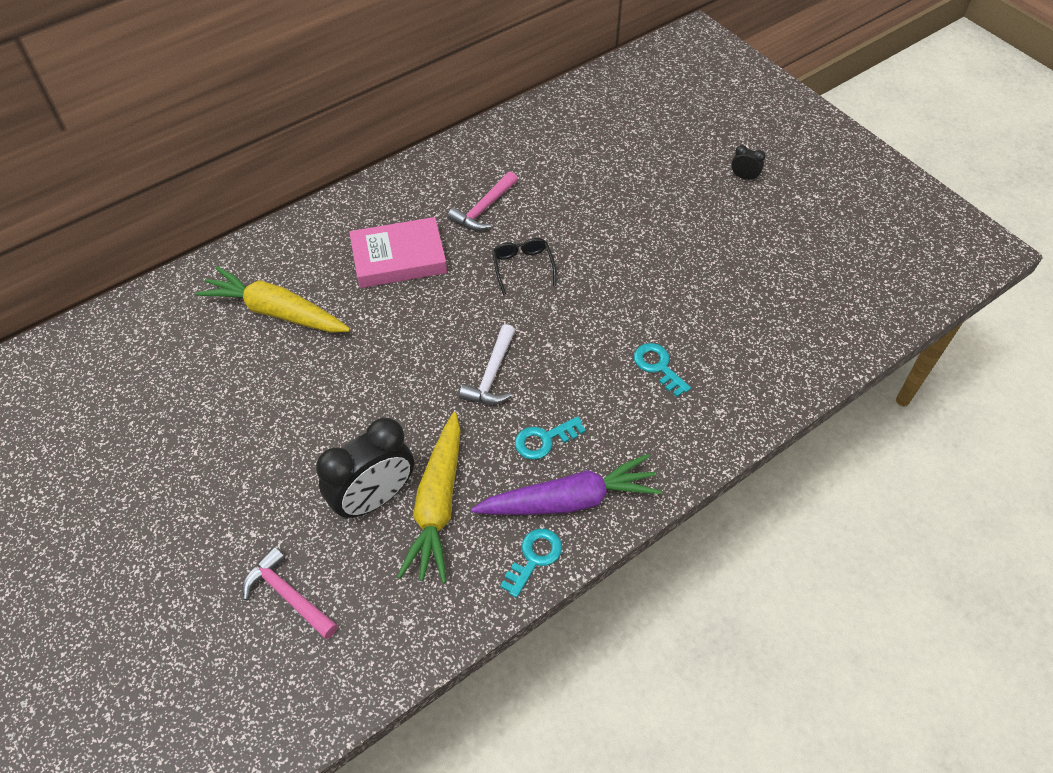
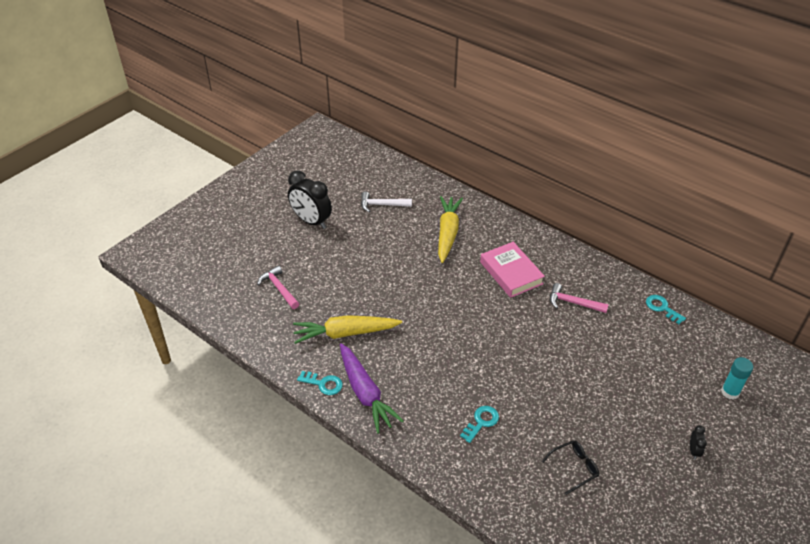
camera: 75 degrees right, 10 degrees down
(288, 595) = (279, 288): pink hammer -> pink hammer turned 60 degrees counterclockwise
(374, 499) = (341, 306): black clock -> black clock (311, 221)
(492, 375) = (441, 337): white hammer -> white hammer (382, 205)
(523, 267) = (533, 333): black glasses -> black glasses (574, 468)
(544, 440) = (403, 372): turquoise key -> turquoise key (662, 308)
(671, 119) = (730, 392): none -> turquoise glue stick

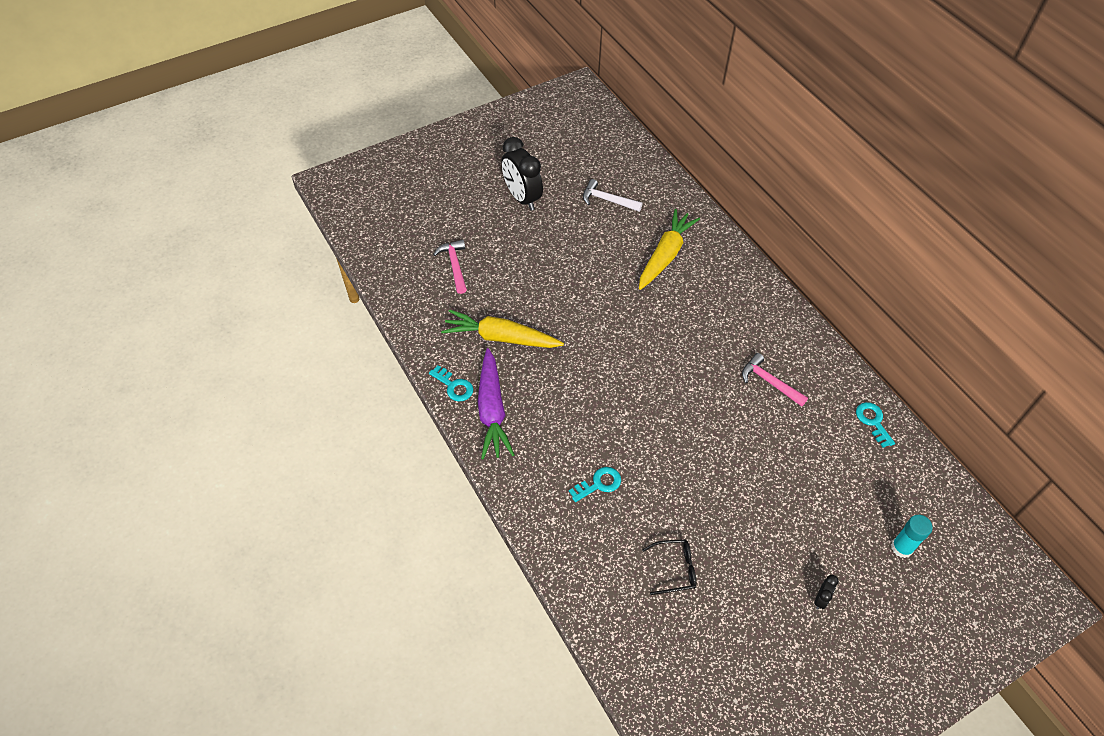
camera: 20 degrees right, 10 degrees up
(511, 273) = (715, 324): pink book -> none

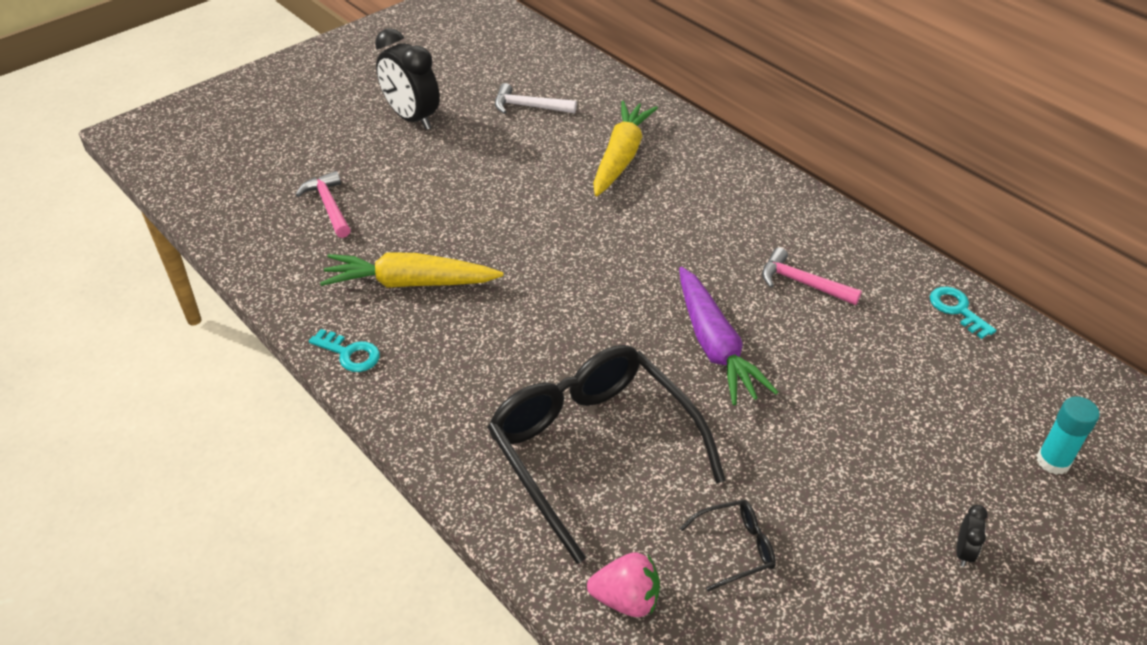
camera: 10 degrees left, 10 degrees down
(492, 410) = (412, 376): purple carrot -> purple carrot (715, 346)
(599, 484) = (592, 449): turquoise key -> black glasses
(599, 590) = (626, 599): none -> pink strawberry

